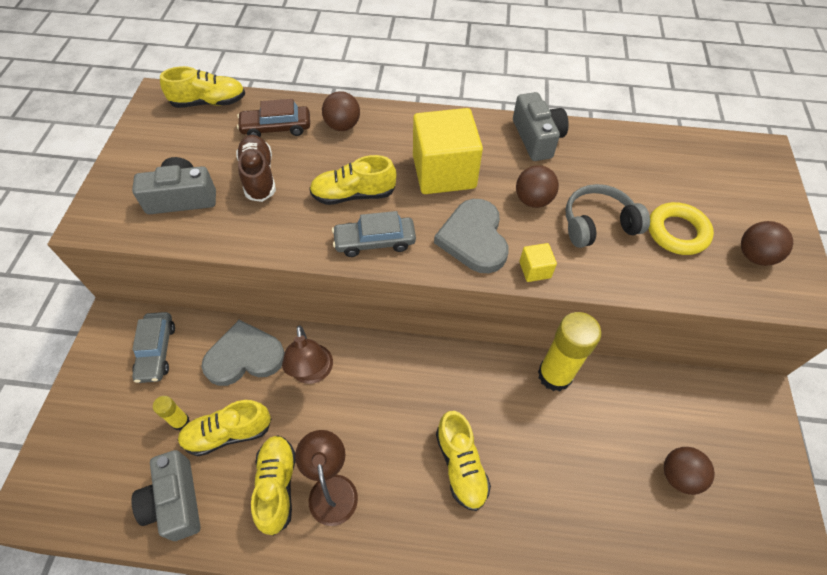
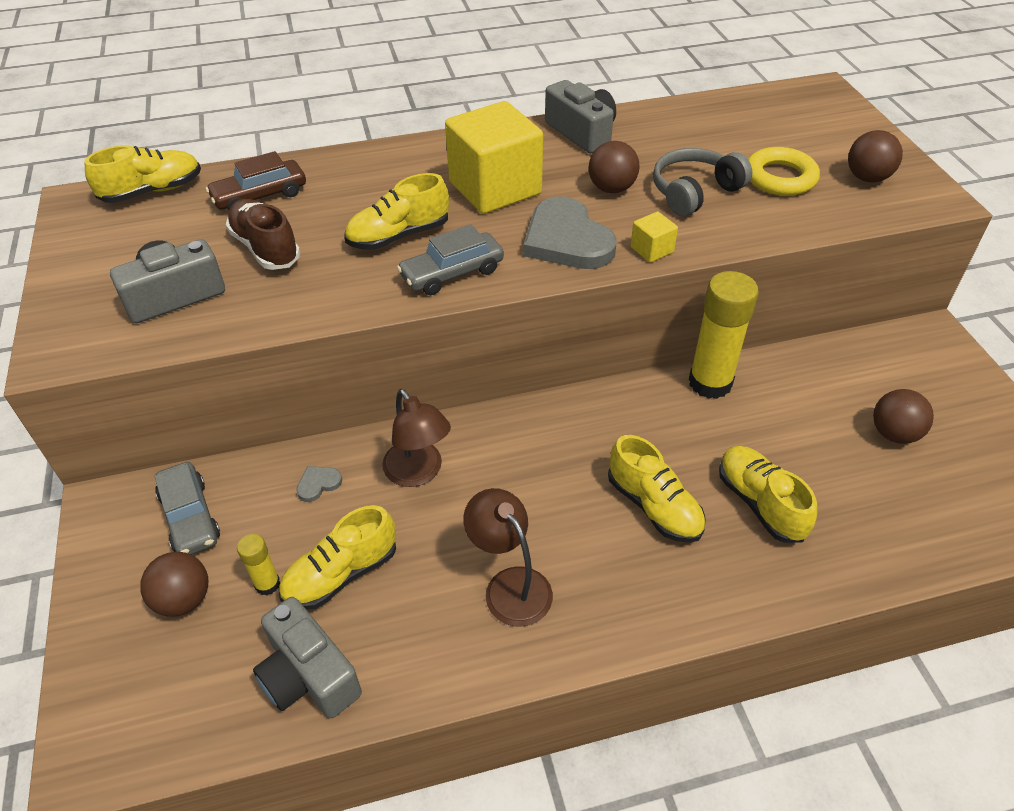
camera: 20 degrees left, 10 degrees down
(244, 356) = (318, 484): grey heart -> grey heart, size x0.42
(277, 486) = (438, 608): yellow shoe -> yellow shoe (760, 503)
(342, 126) = (345, 174): brown ball -> brown ball (184, 599)

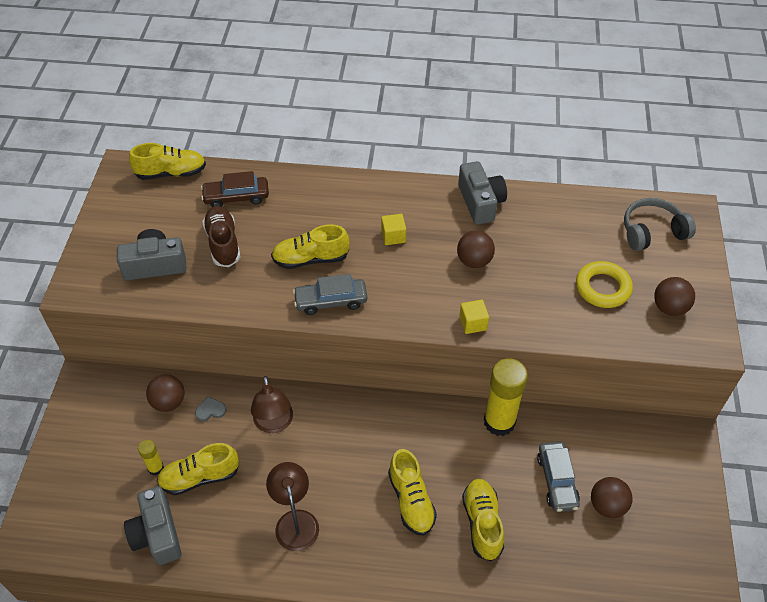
camera: 20 degrees right, 5 degrees up
(184, 599) = (106, 461): brown ball -> brown ball (169, 402)
(190, 517) = (128, 407): grey car -> grey car (557, 481)
(495, 188) = (393, 236): yellow cube -> yellow cube, size x0.42
(567, 240) = (419, 297): grey heart -> none
(694, 192) = (531, 282): grey headphones -> grey headphones (652, 232)

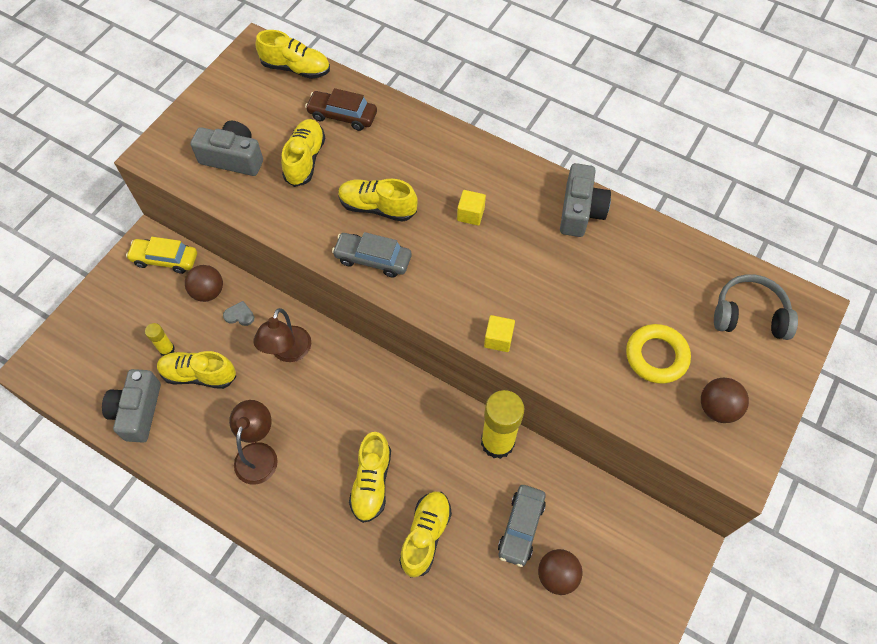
camera: 25 degrees right, 10 degrees up
(110, 390) = (165, 259): none -> yellow car
(223, 243) = (305, 159): brown shoe -> yellow shoe
(474, 261) = (537, 273): brown ball -> none

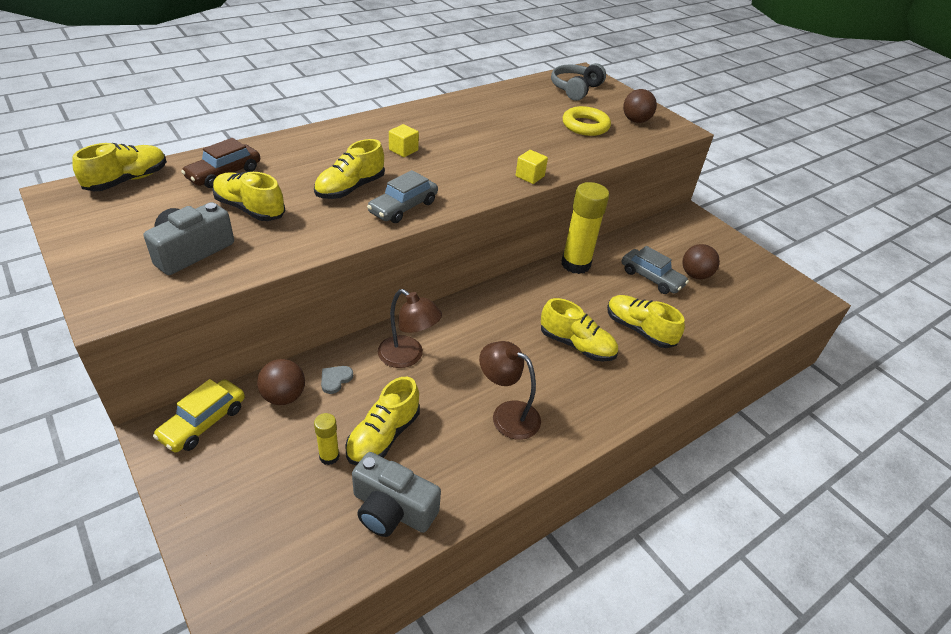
camera: 70 degrees left, 20 degrees down
(580, 211) = (445, 110): grey camera -> none

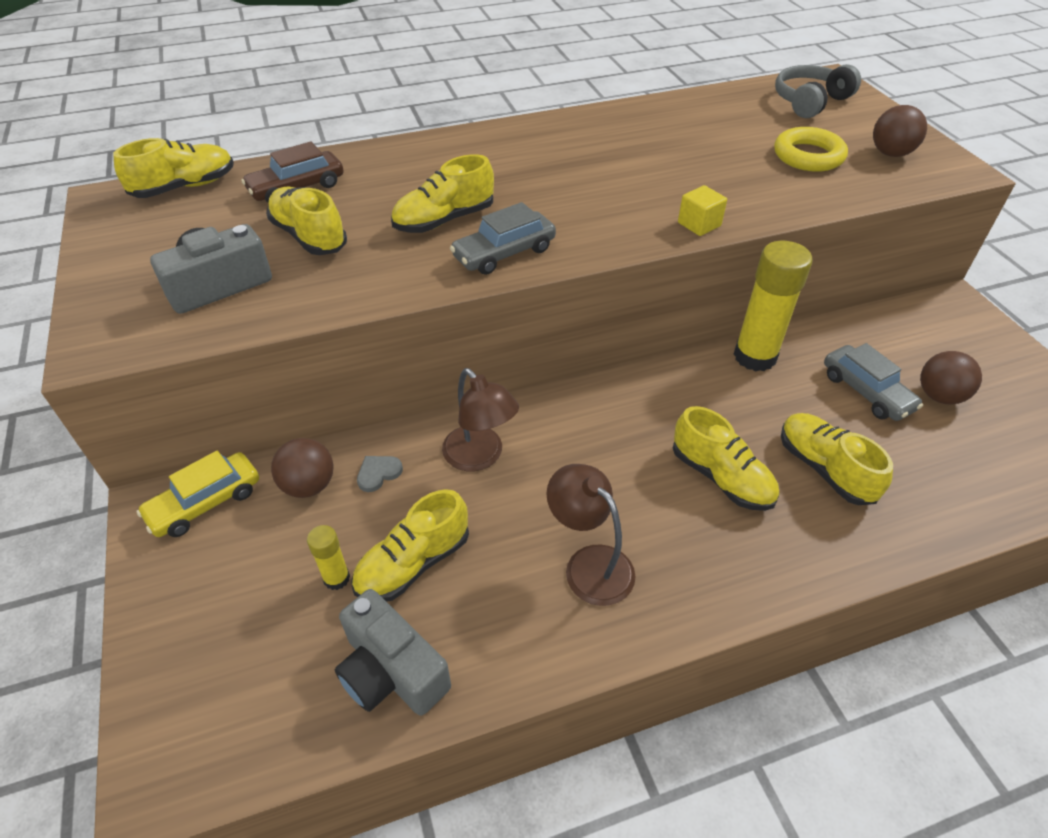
camera: 20 degrees right, 5 degrees up
(403, 150) = (533, 173): yellow cube -> none

